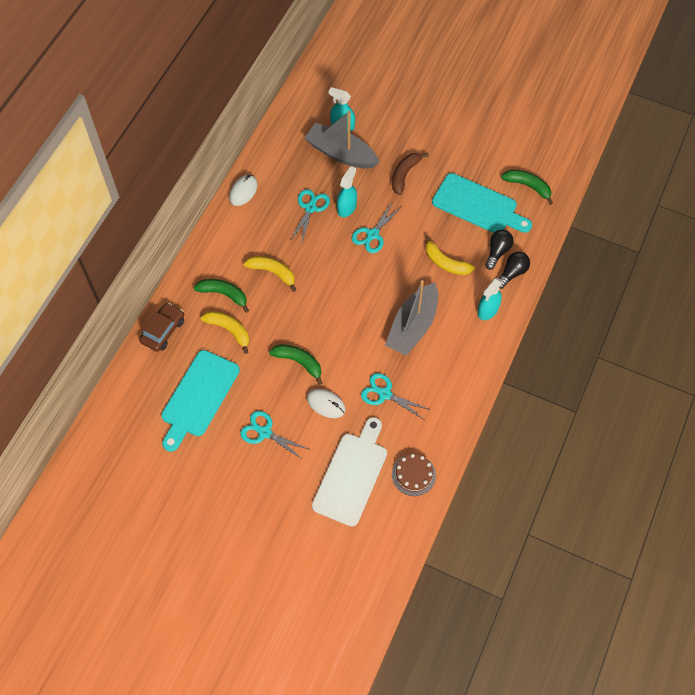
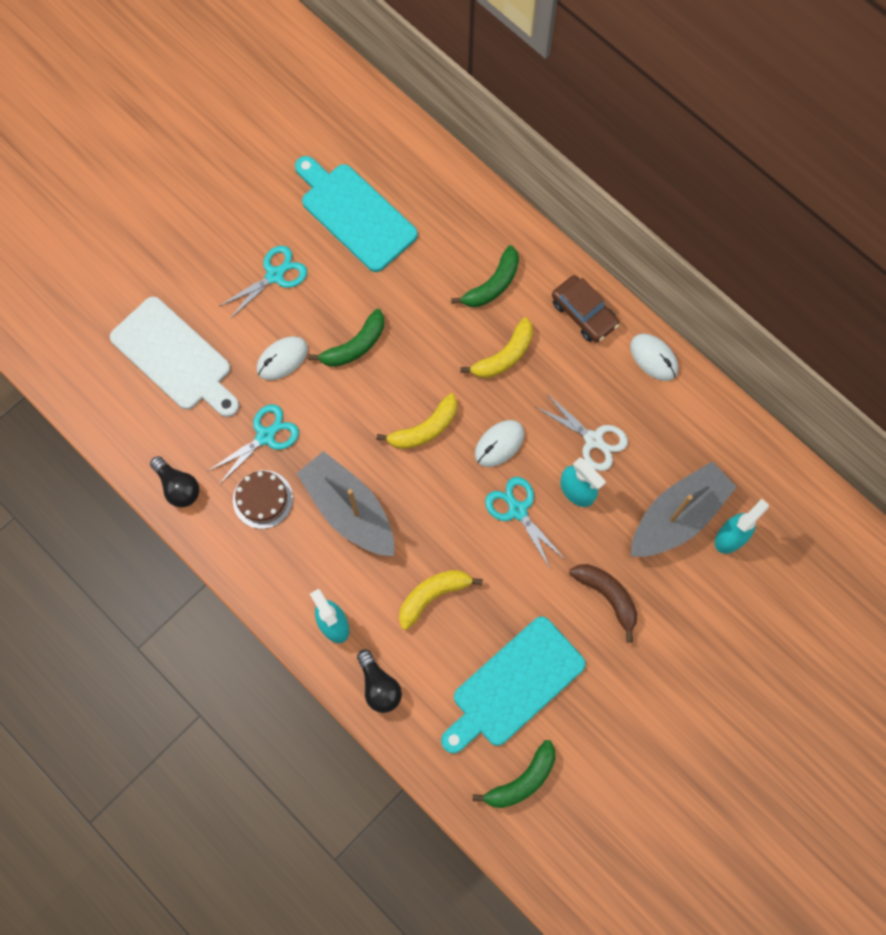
camera: 110 degrees right, 10 degrees up
(163, 331) = (465, 198): brown car -> brown car (584, 313)
(229, 330) = (435, 276): yellow banana -> yellow banana (424, 429)
(310, 208) = (593, 440): turquoise scissors -> white scissors
(334, 257) = (499, 444): none -> white mouse
(413, 475) = (142, 431): brown cake -> brown cake (263, 499)
(497, 252) = (423, 679): black light bulb -> black light bulb (178, 487)

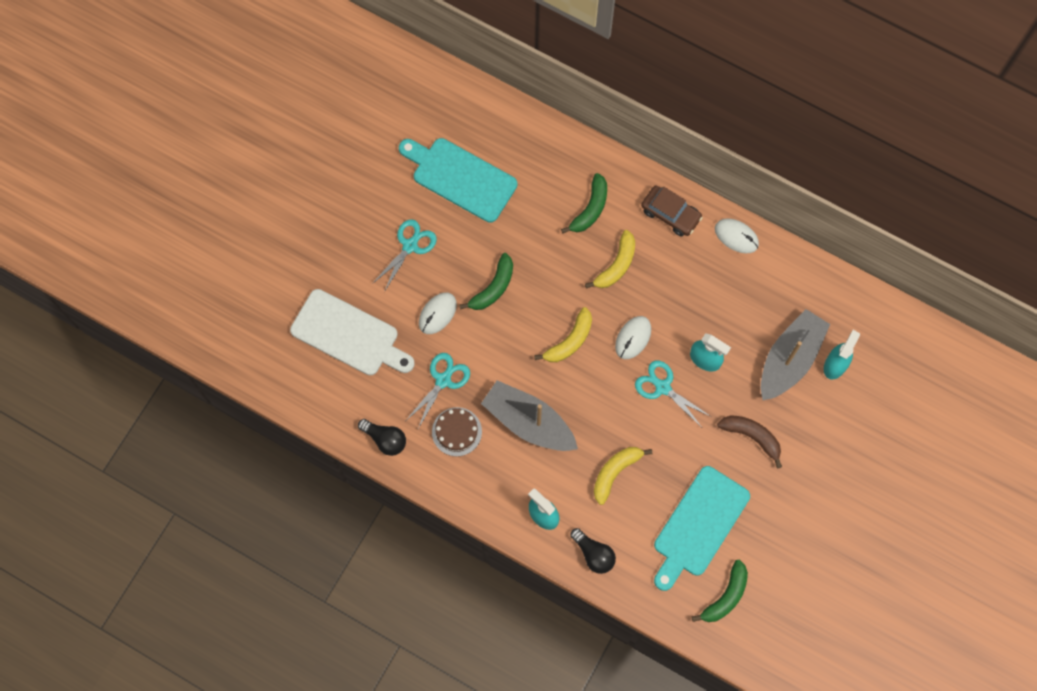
camera: 15 degrees left, 0 degrees up
(593, 440) = (707, 315): white scissors -> none

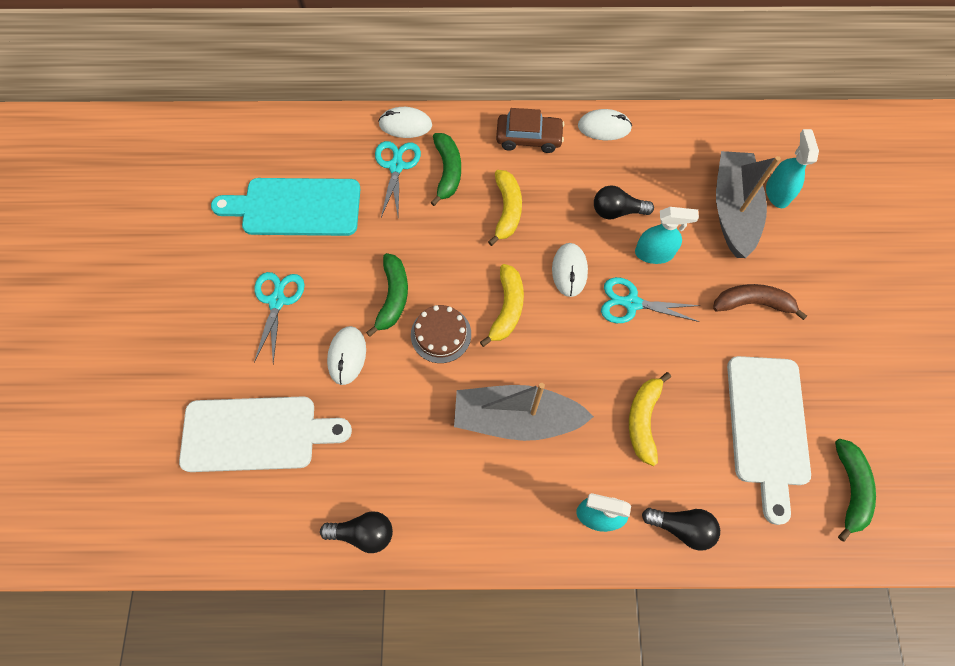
camera: 30 degrees left, 5 degrees down
(443, 380) = (394, 425): turquoise scissors -> turquoise scissors (396, 166)
(456, 431) = (442, 475): brown cake -> brown cake (441, 334)
(581, 151) = (405, 125): none -> white mouse
(699, 311) = (617, 211): none -> black light bulb
(699, 525) = (767, 426): turquoise cutting board -> white cutting board

